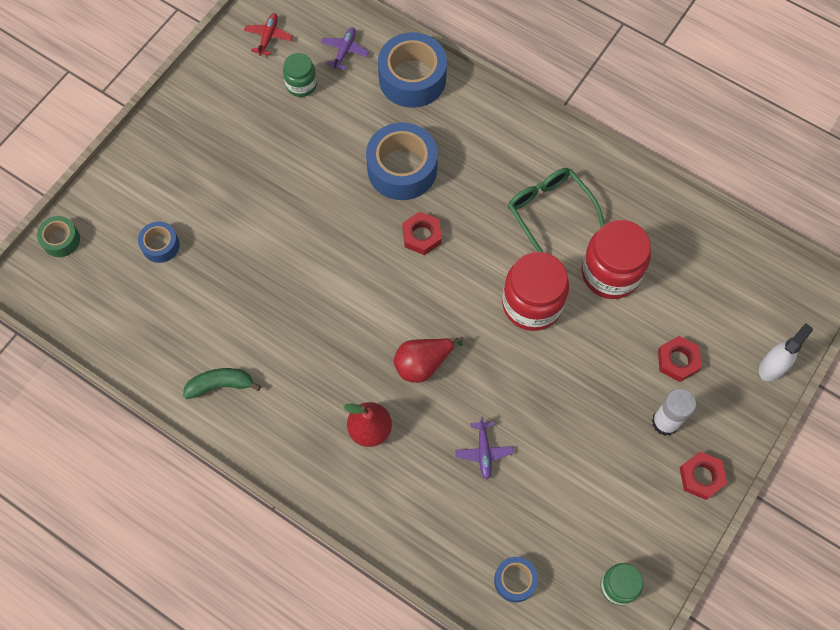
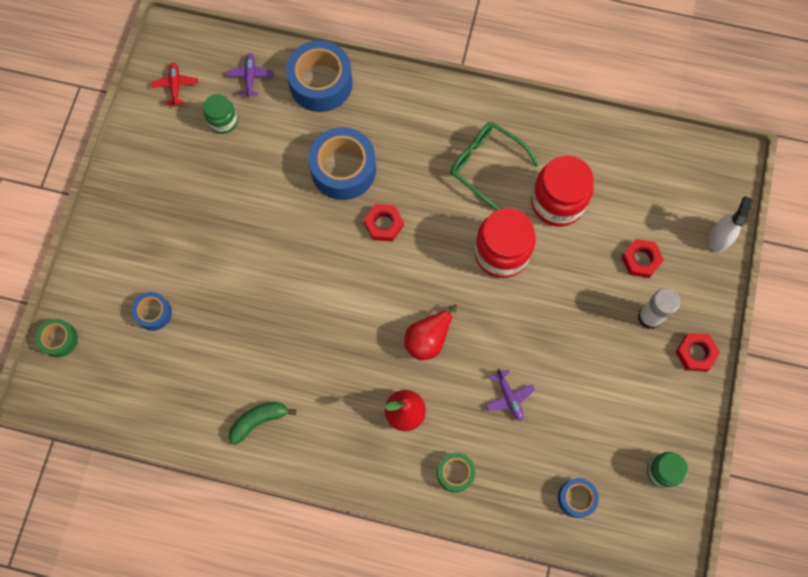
camera: 20 degrees left, 5 degrees up
(398, 508) = (455, 473): none -> green tape

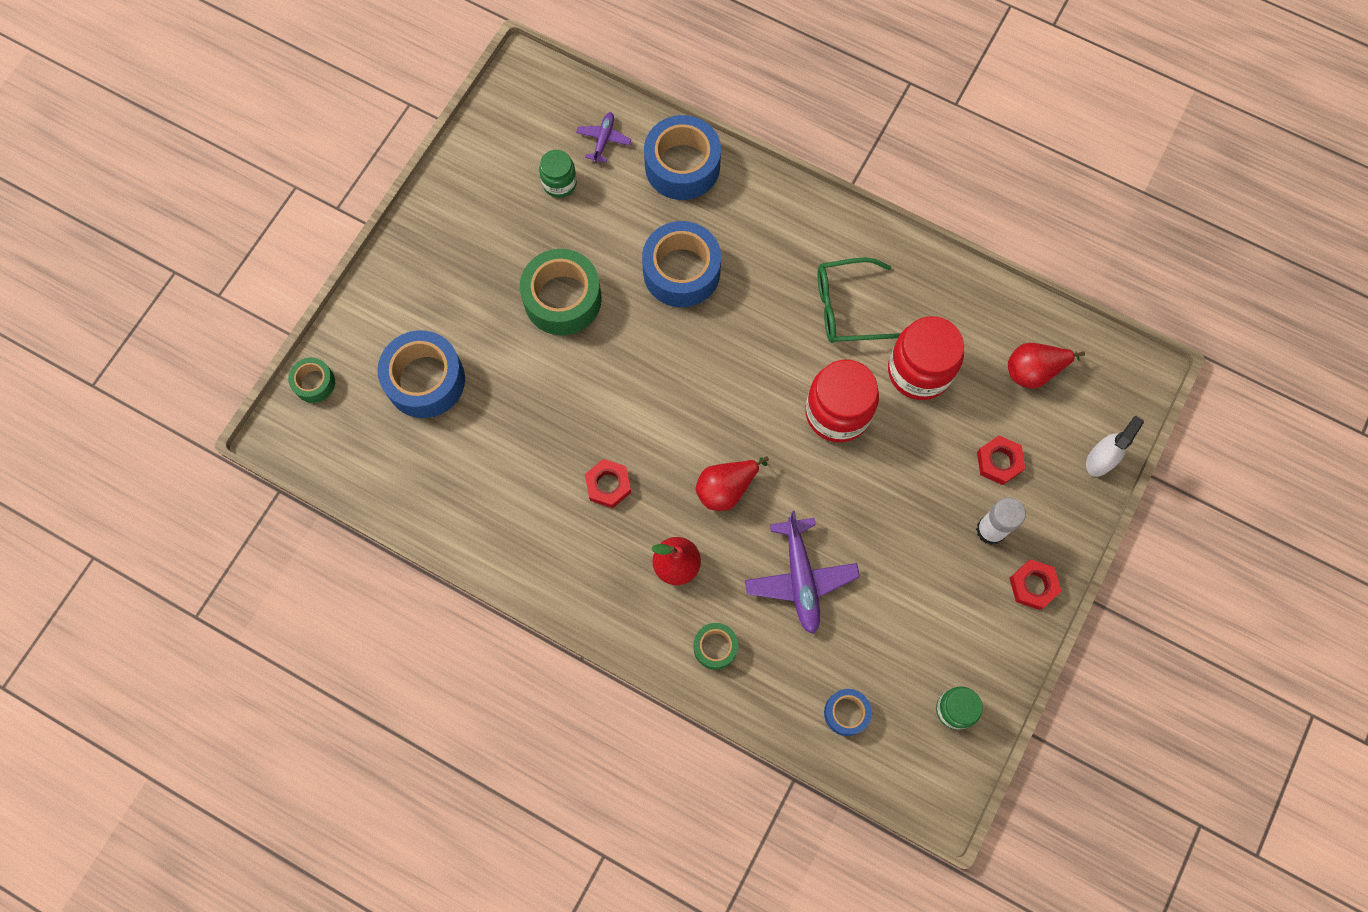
camera: 15 degrees right, 0 degrees up
(154, 313) = (425, 380): blue tape -> blue tape, size x1.92
(175, 86) = (516, 130): red plane -> none
(251, 216) = (562, 299): none -> green tape
(259, 421) = (510, 530): green banana -> none
(383, 224) = (710, 345): red nut -> red nut (608, 485)
(486, 166) = (848, 308): green glasses -> green glasses turned 60 degrees counterclockwise
(509, 397) = (800, 579): purple plane -> purple plane, size x1.84
(647, 180) = (1034, 371): none -> red pear

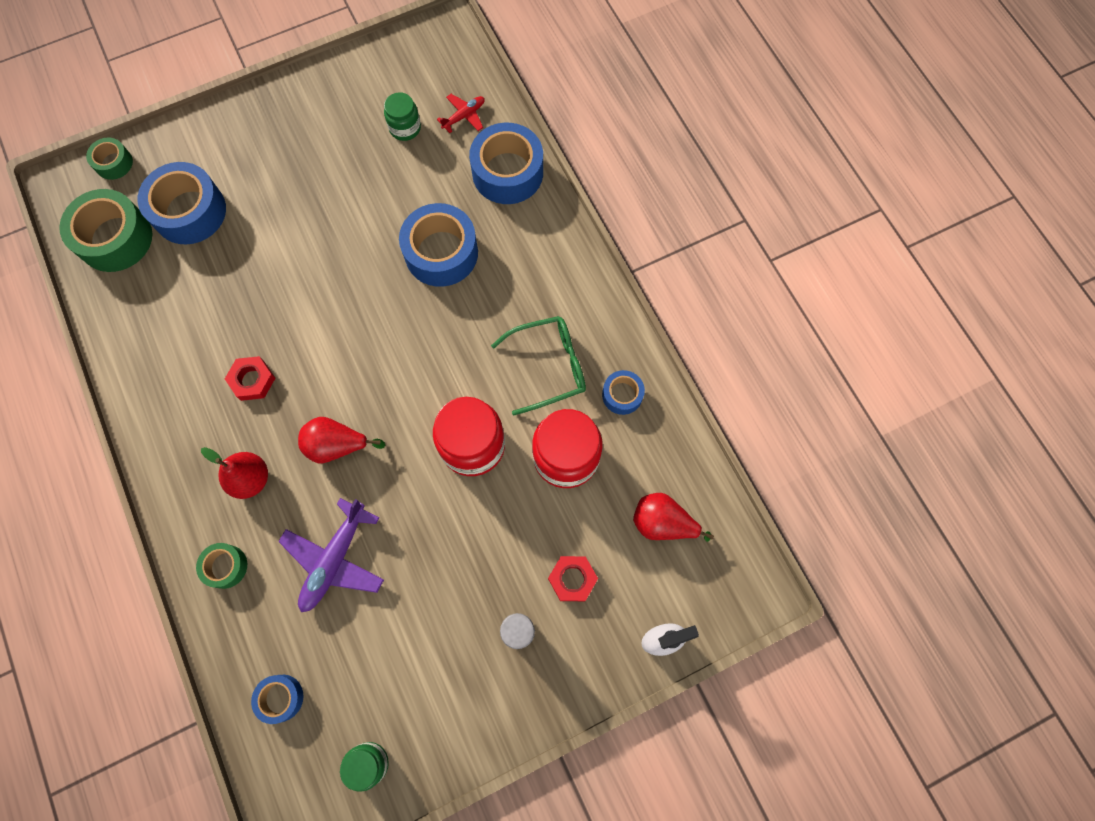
camera: 35 degrees right, 0 degrees up
(562, 299) = (336, 216): green tape -> green tape (115, 238)
(603, 140) = (464, 116): purple plane -> red plane
(848, 308) = (548, 366): green glasses -> green glasses turned 135 degrees clockwise
(924, 291) = (622, 395): none -> blue tape
(1033, 585) = (518, 706): red nut -> none

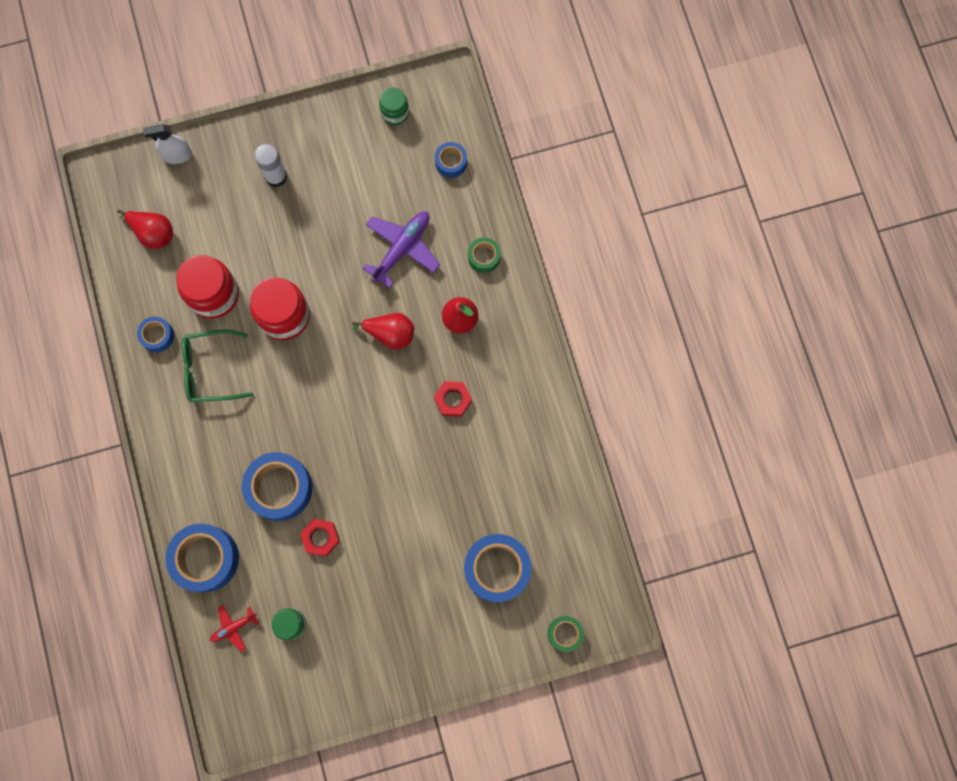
camera: 170 degrees left, 5 degrees up
(115, 238) = (564, 553): green tape -> none
(572, 579) = (230, 205): red nut -> red nut (320, 538)

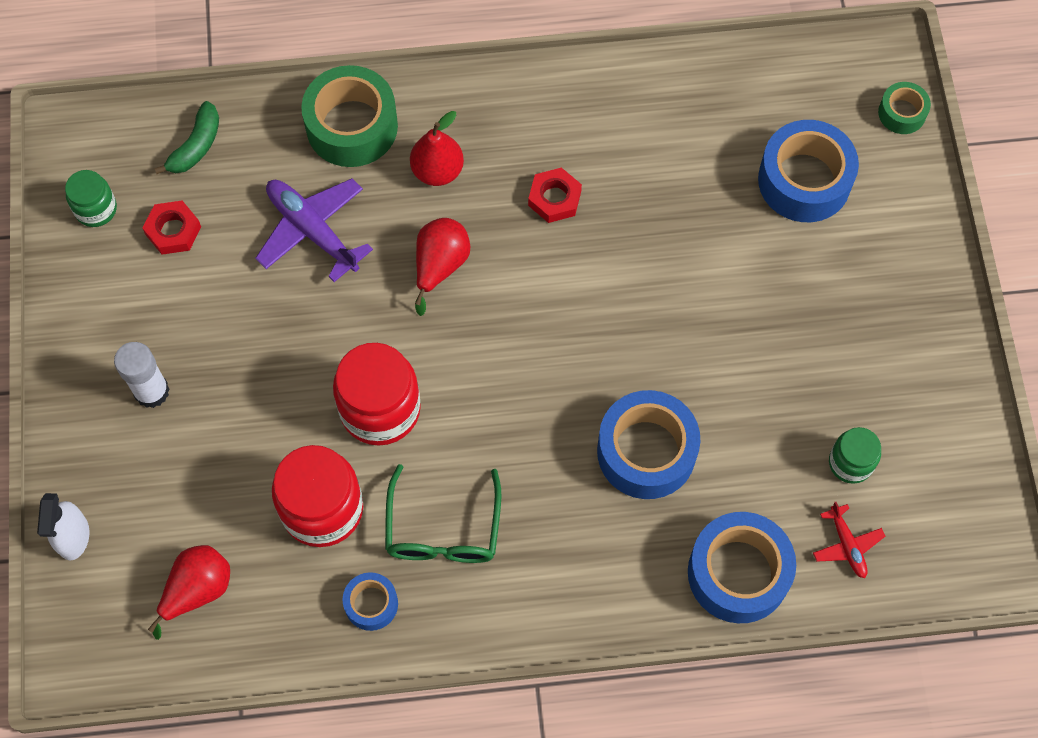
camera: 80 degrees left, 10 degrees down
(320, 538) = (729, 404): red nut -> red nut (173, 231)
(451, 162) = (196, 146): blue tape -> green banana
(484, 257) = (352, 126): green tape -> green tape, size x1.92

